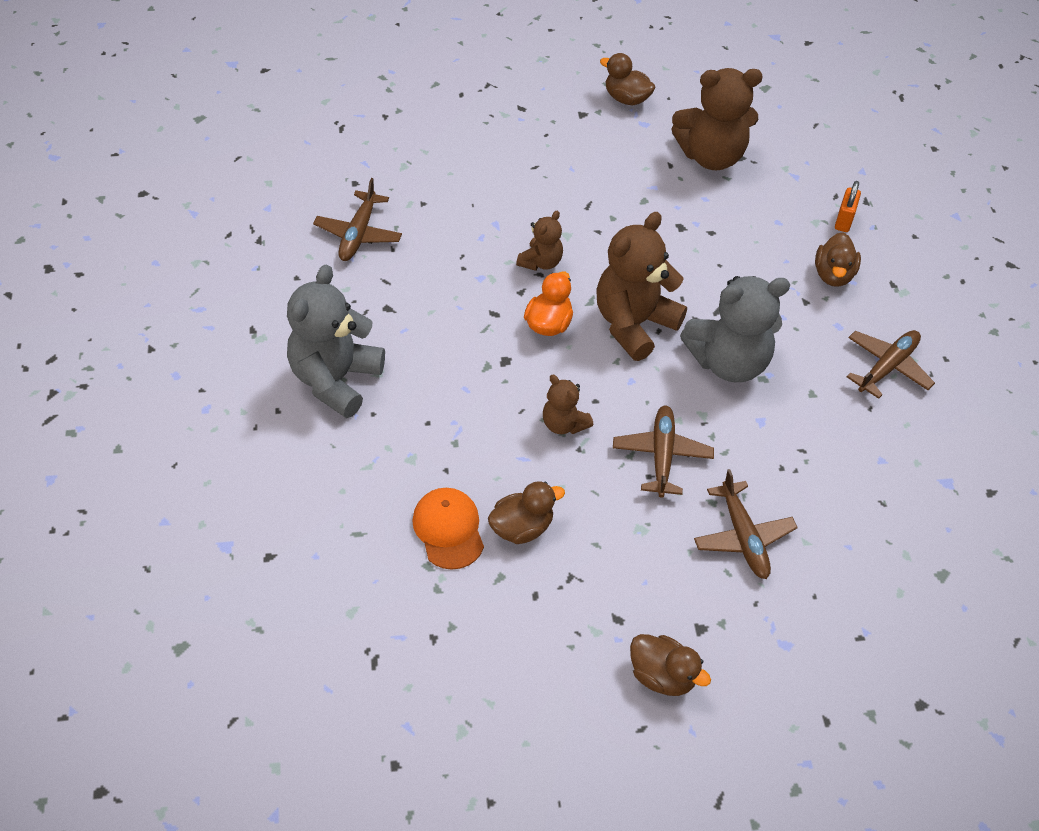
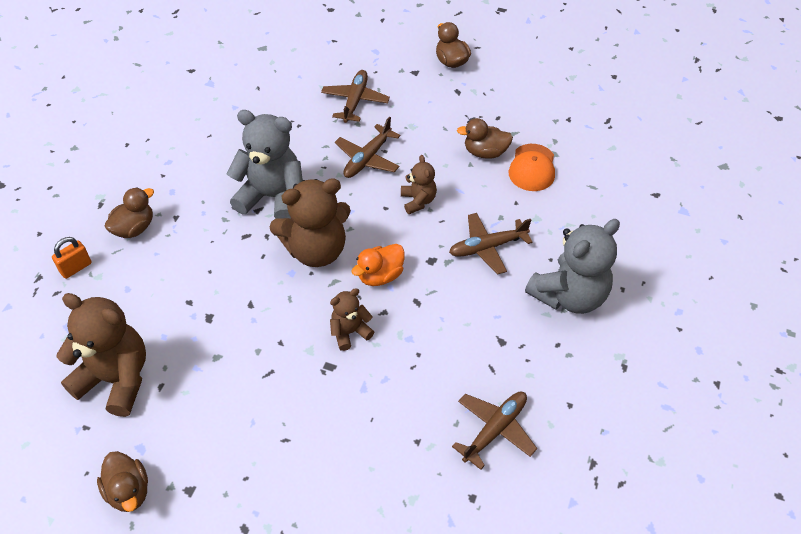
camera: 150 degrees left, 0 degrees up
(887, 367) = (170, 153): brown plane -> brown plane (487, 247)

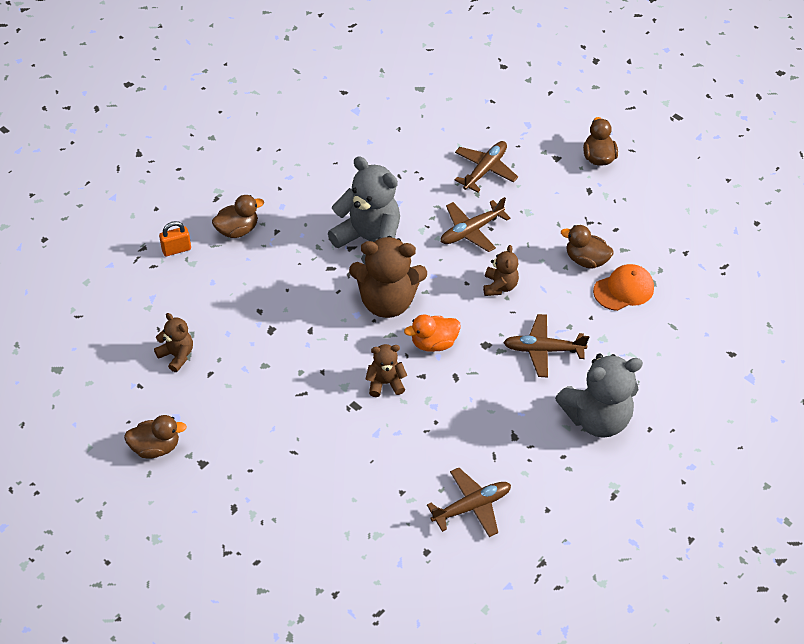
camera: 20 degrees right, 0 degrees up
(116, 379) = (176, 355): brown teddy bear -> brown teddy bear, size x0.52
(128, 491) = (155, 447): brown duck -> brown duck turned 90 degrees counterclockwise
(532, 168) = (624, 289): orange cap -> orange cap turned 150 degrees counterclockwise

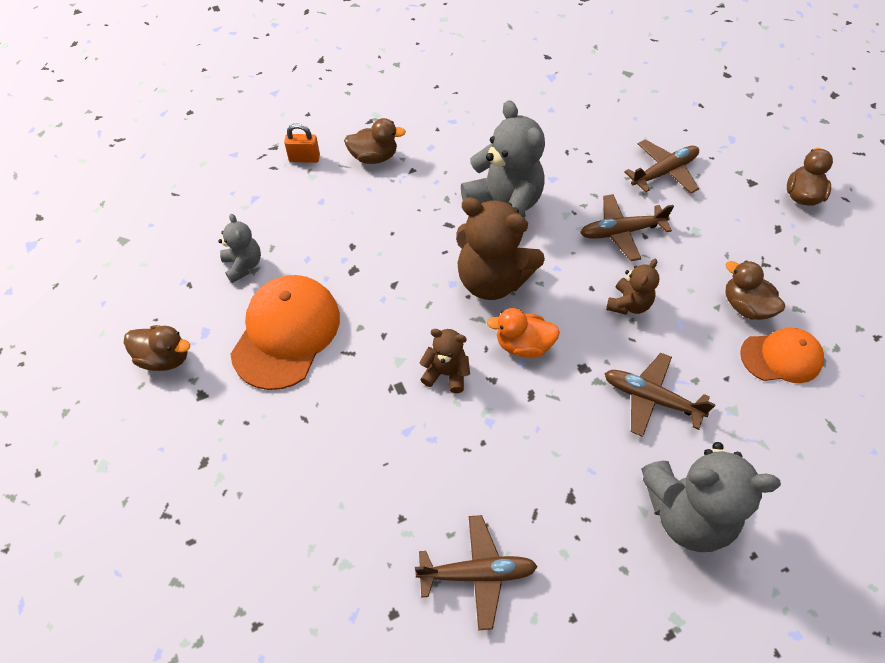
camera: 25 degrees right, 5 degrees up
(176, 355) = (243, 265): brown teddy bear -> grey teddy bear
(244, 396) = (286, 333): none -> orange cap

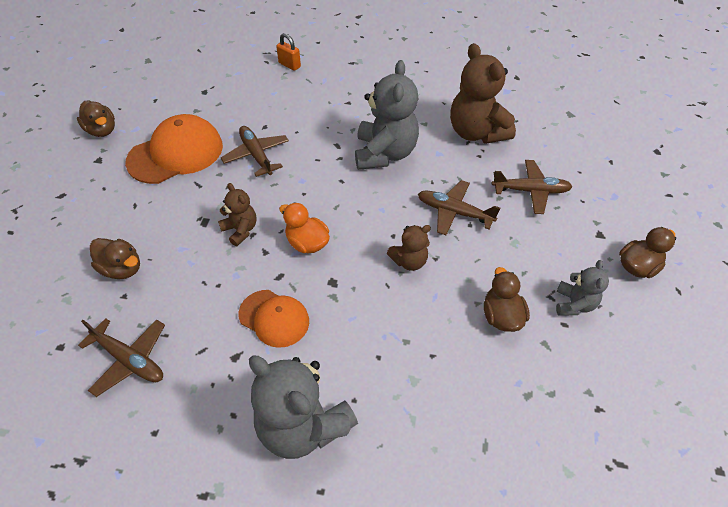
camera: 35 degrees right, 5 degrees down
(243, 265) = (193, 105): grey teddy bear -> grey teddy bear (573, 304)
(374, 157) = (332, 84): brown duck -> brown duck (122, 268)
(492, 280) = (329, 192): brown teddy bear -> brown teddy bear (476, 132)
(651, 398) = (359, 331): brown plane -> brown plane (256, 155)
(781, 357) = (494, 369): orange cap -> orange cap (274, 318)

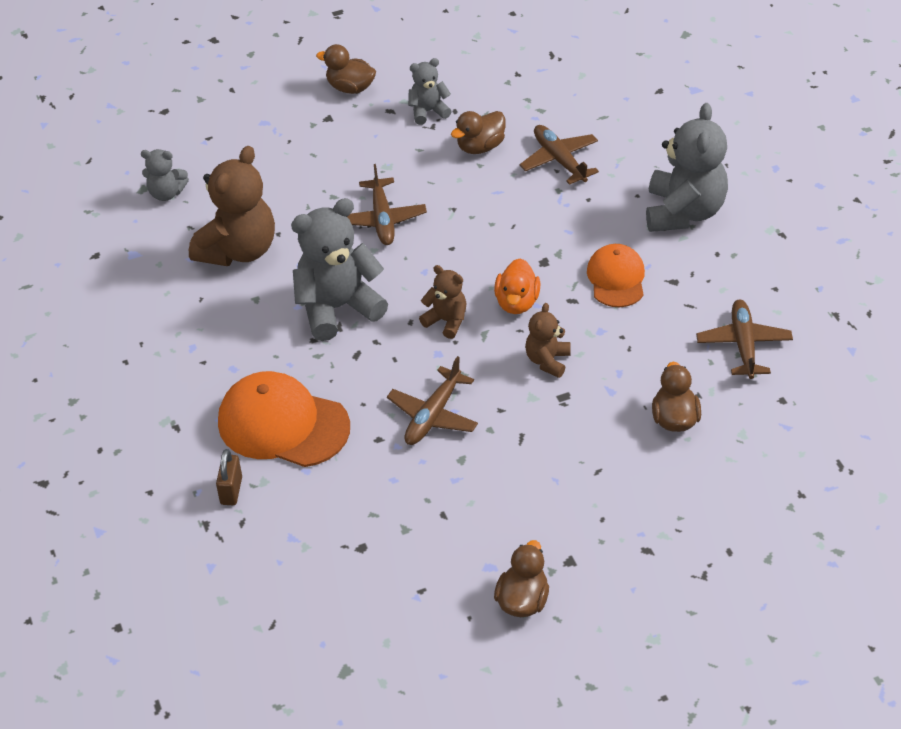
camera: 120 degrees left, 5 degrees down
(176, 153) = (494, 492): orange cap -> orange cap (283, 424)
(289, 65) = (231, 490): orange padlock -> brown padlock
(409, 261) = (473, 224): brown teddy bear -> brown teddy bear (446, 321)
(530, 191) = (304, 178): brown plane -> brown plane (559, 160)
(558, 122) = (166, 193): none -> grey teddy bear

